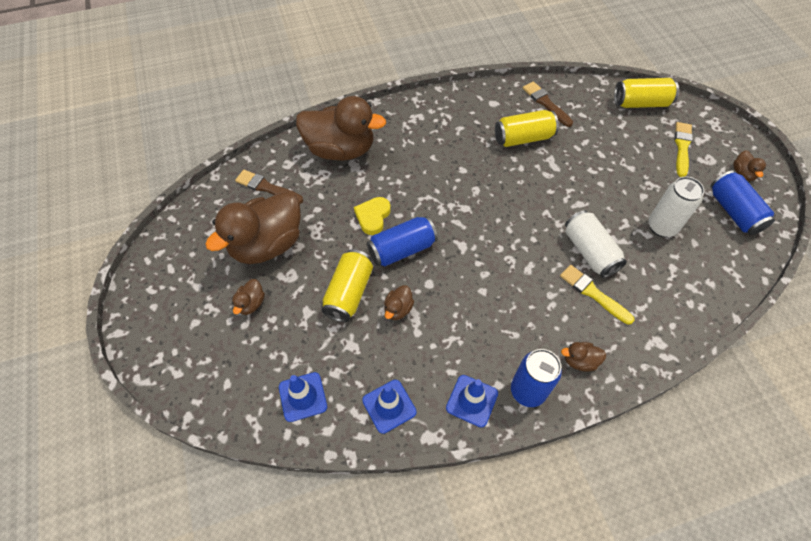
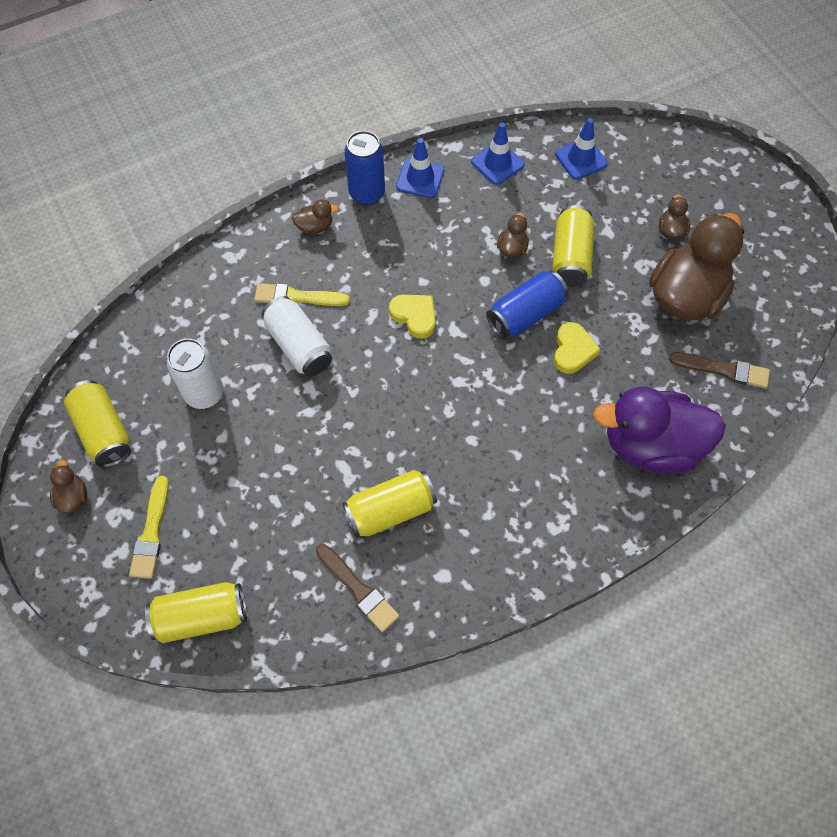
camera: 170 degrees right, 5 degrees up
(340, 149) = (651, 445): brown duck -> purple duck
(493, 261) = (414, 316): none -> yellow heart
(593, 293) = (297, 297): yellow brush -> yellow brush turned 150 degrees clockwise
(734, 211) = (103, 431): blue can -> yellow can

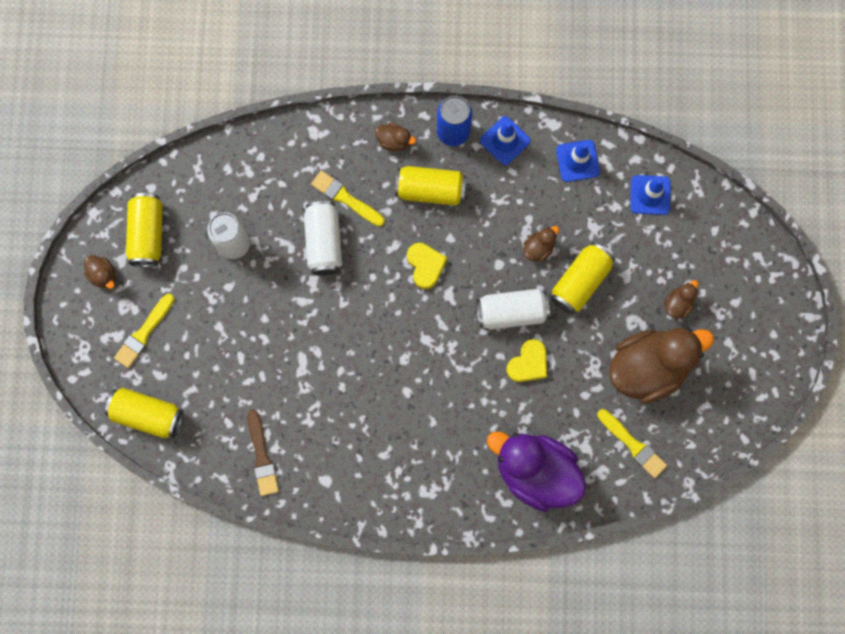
camera: 30 degrees right, 15 degrees up
(73, 497) = (103, 275): brown duck -> brown duck turned 120 degrees clockwise
(390, 510) = (316, 412): yellow can -> yellow can (430, 190)
(525, 314) = (511, 312): blue can -> white can
(723, 370) = (633, 445): brown brush -> yellow brush

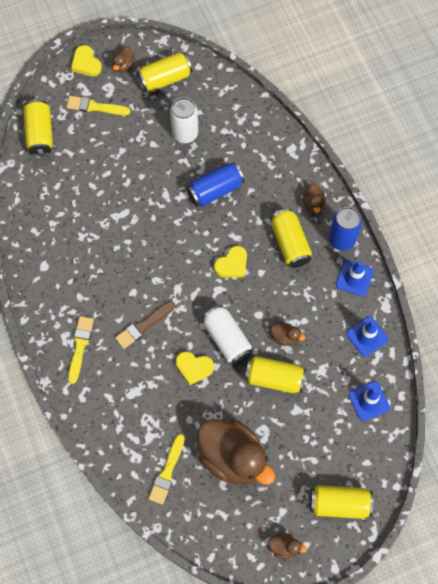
camera: 65 degrees right, 10 degrees down
(77, 318) = (86, 63): none -> yellow heart
(262, 456) = (43, 217): brown brush -> brown brush (143, 326)
(324, 242) = (215, 190): white can -> blue can
(345, 198) = (254, 190): yellow brush -> yellow brush (80, 346)
(535, 472) = (114, 408): purple duck -> none
(678, 303) = (294, 459): brown duck -> brown duck (284, 547)
(746, 280) = (339, 504): none -> yellow can

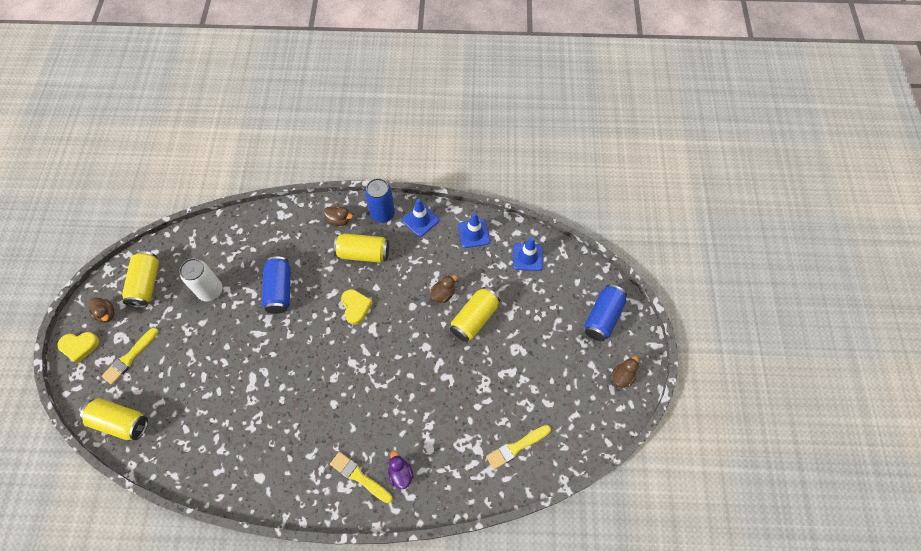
camera: 65 degrees left, 5 degrees down
(98, 380) = (400, 474): none -> purple duck
(143, 326) = (370, 408): brown brush -> none
(167, 472) = (516, 447): yellow brush -> yellow brush turned 105 degrees clockwise
(194, 368) = (432, 381): yellow heart -> none
(227, 339) = (420, 341): white can -> none
(233, 458) = (528, 384): brown duck -> none
(339, 504) = (603, 317): yellow can -> blue can

